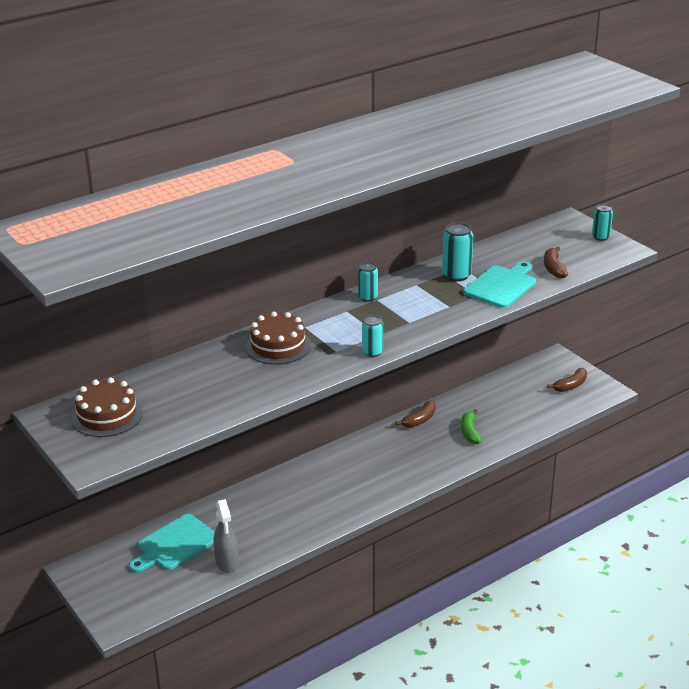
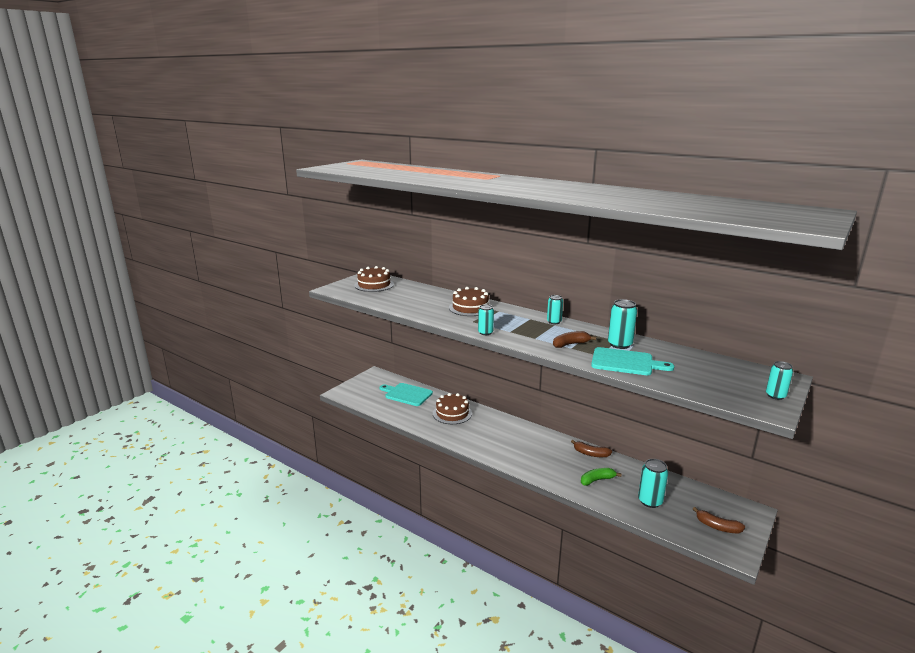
camera: 70 degrees right, 10 degrees down
(227, 563) = (399, 413): grey spray bottle -> none
(262, 509) = (452, 413): none -> brown cake
(519, 410) = (650, 501): none -> turquoise can
(553, 268) = (683, 380): brown banana -> brown banana (570, 344)

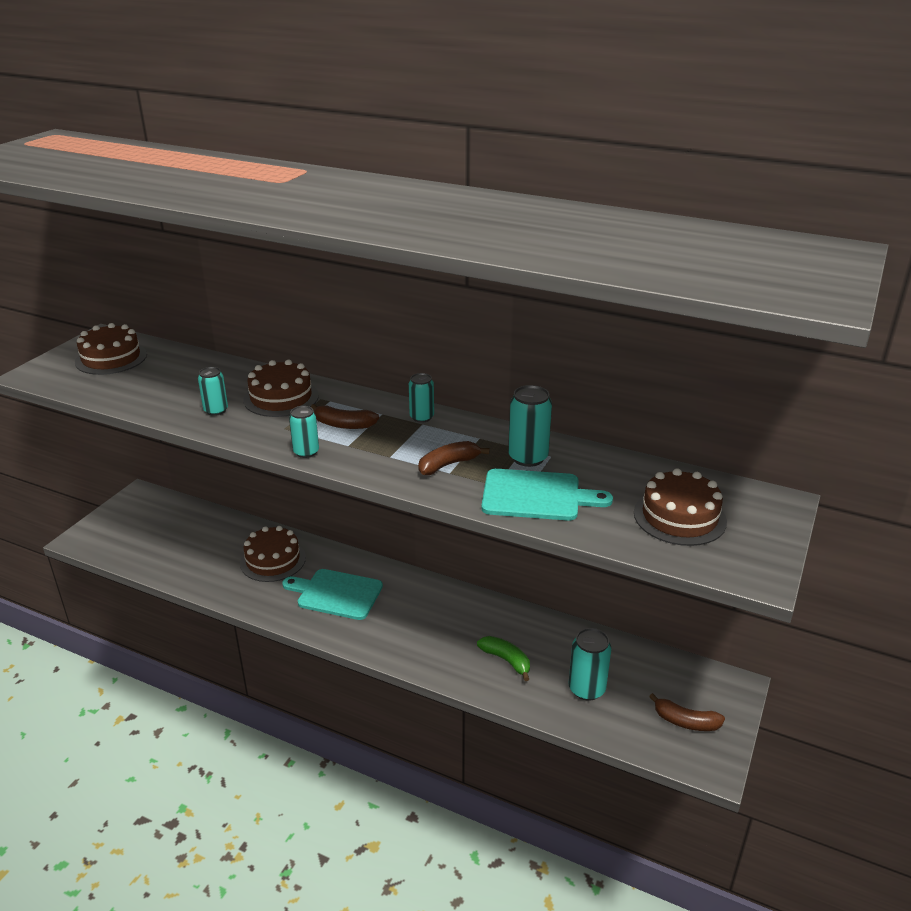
camera: 10 degrees left, 10 degrees up
(407, 394) = (195, 530): turquoise cutting board -> turquoise cutting board (336, 593)
(590, 454) = (496, 612): brown banana -> brown banana (343, 425)
(597, 480) = (506, 660): green banana -> green banana turned 75 degrees clockwise
(718, 379) = (679, 517): none -> brown cake
(775, 396) = (765, 542): turquoise can -> turquoise can (216, 410)

